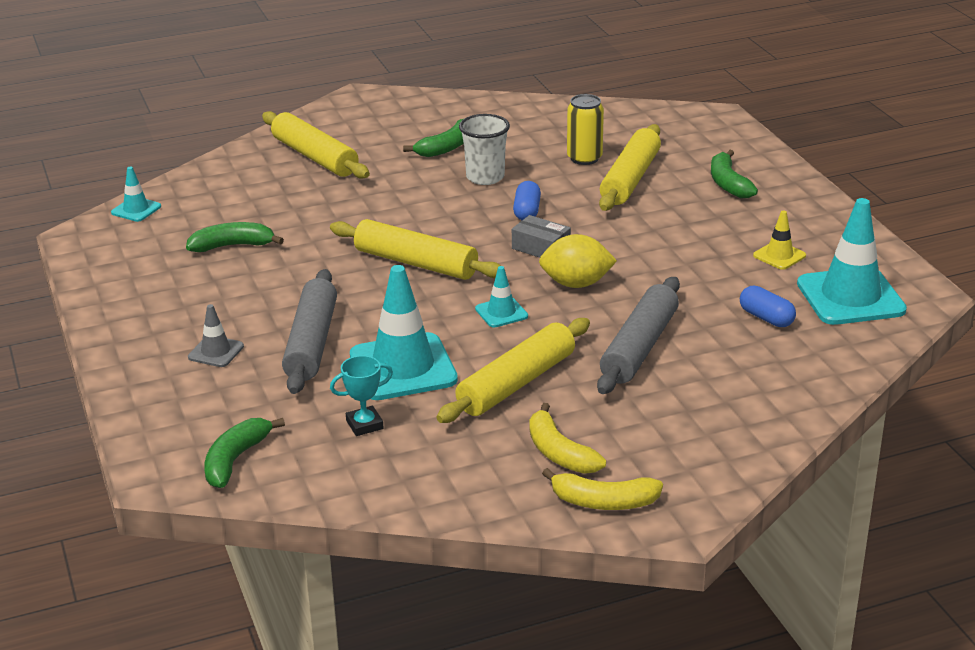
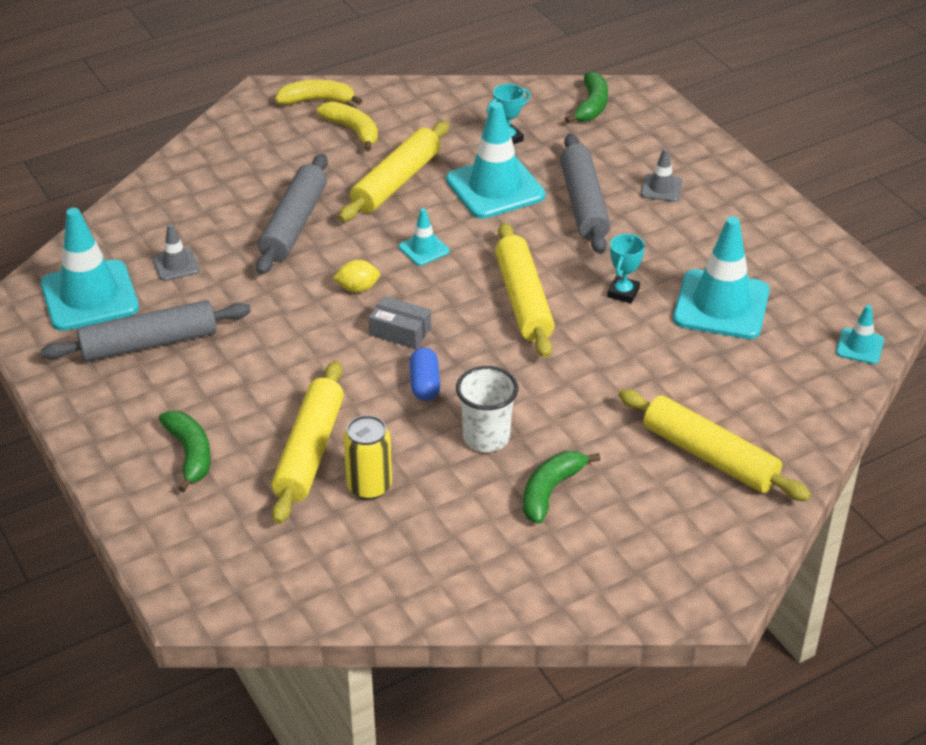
camera: 170 degrees right, 10 degrees up
(232, 246) = (721, 305): green banana -> turquoise traffic cone
(317, 262) = (623, 293): none -> turquoise trophy
(416, 263) = (523, 300): yellow rolling pin -> yellow rolling pin turned 60 degrees clockwise
(576, 284) = (357, 288): yellow lemon -> yellow lemon, size x0.62
(766, 318) = (176, 265): blue capsule -> grey traffic cone
(779, 256) = (149, 343): yellow traffic cone -> grey rolling pin

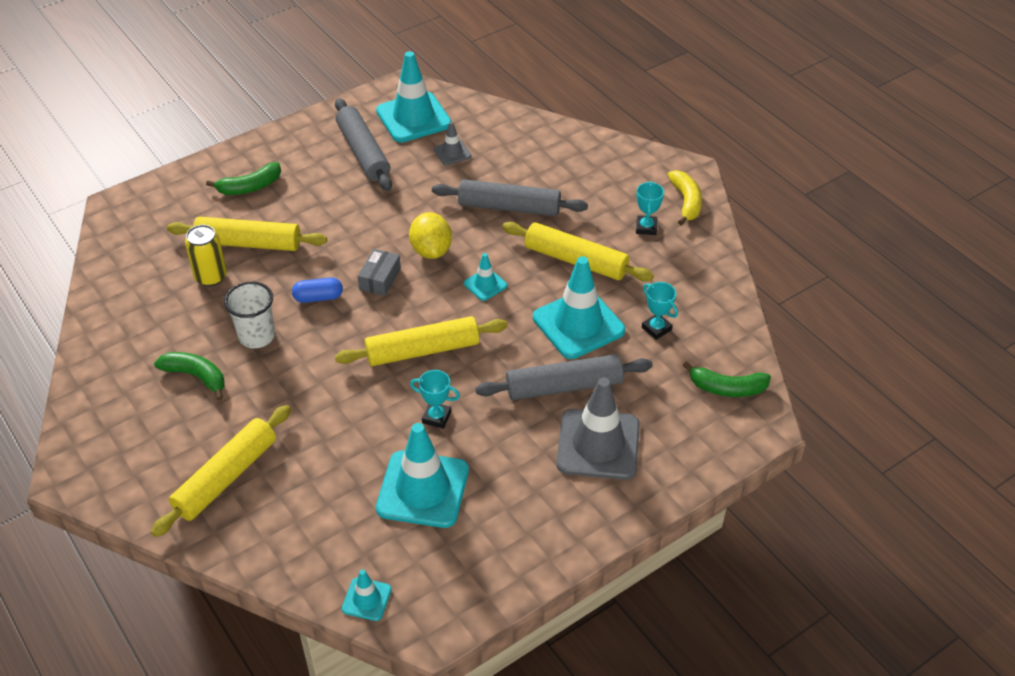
camera: 85 degrees right, 5 degrees up
(353, 130) = (646, 227): yellow banana -> turquoise trophy
(357, 288) = (431, 250): yellow lemon -> yellow lemon, size x1.60
(661, 188) = (598, 444): grey traffic cone -> grey traffic cone, size x2.08

